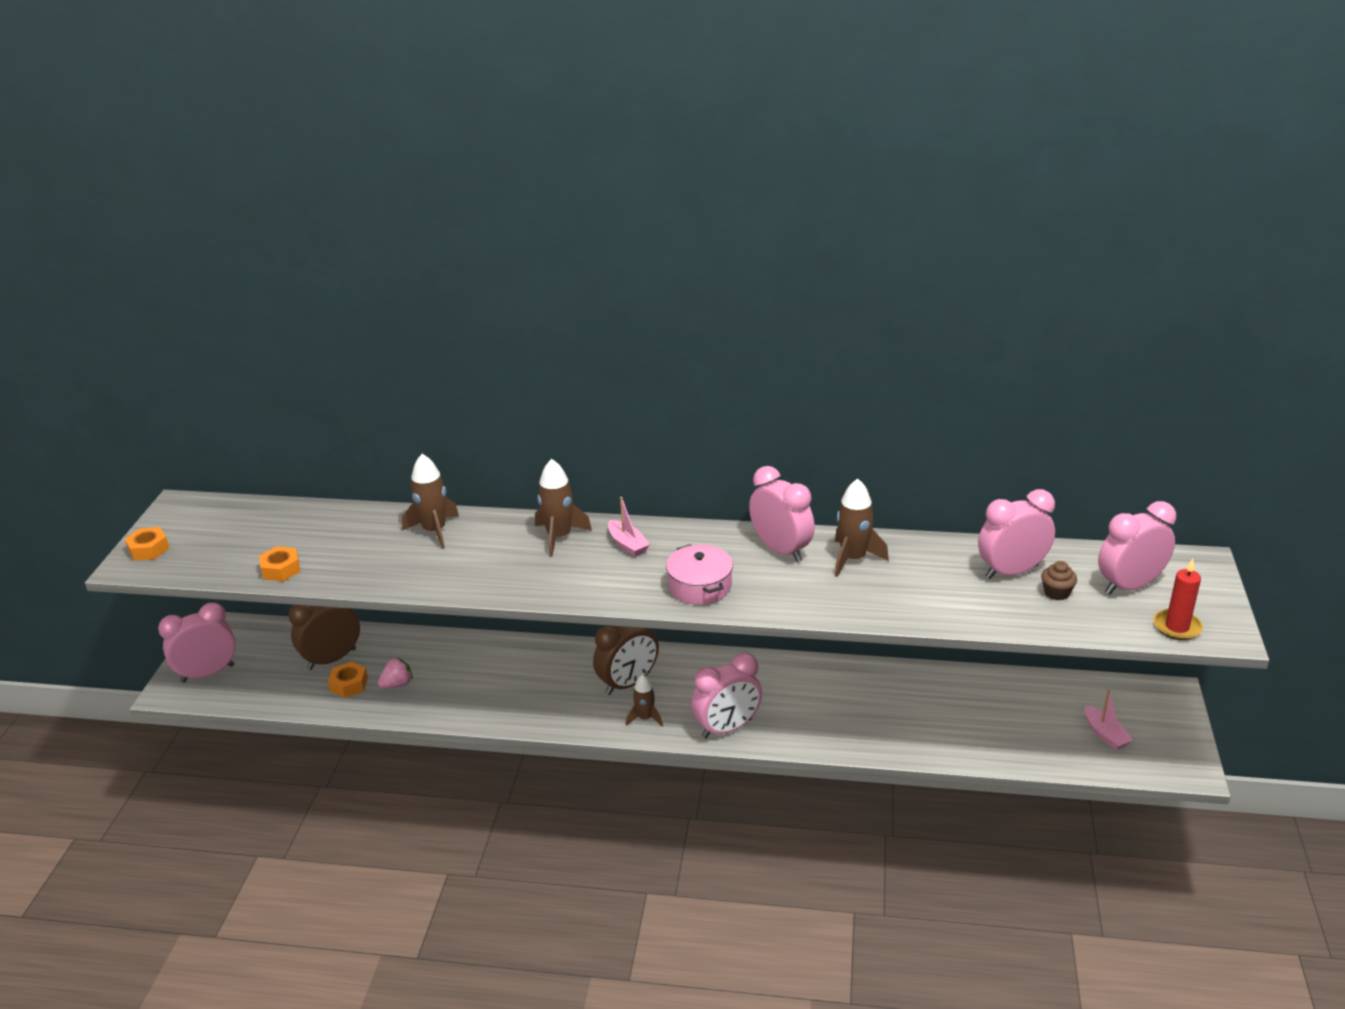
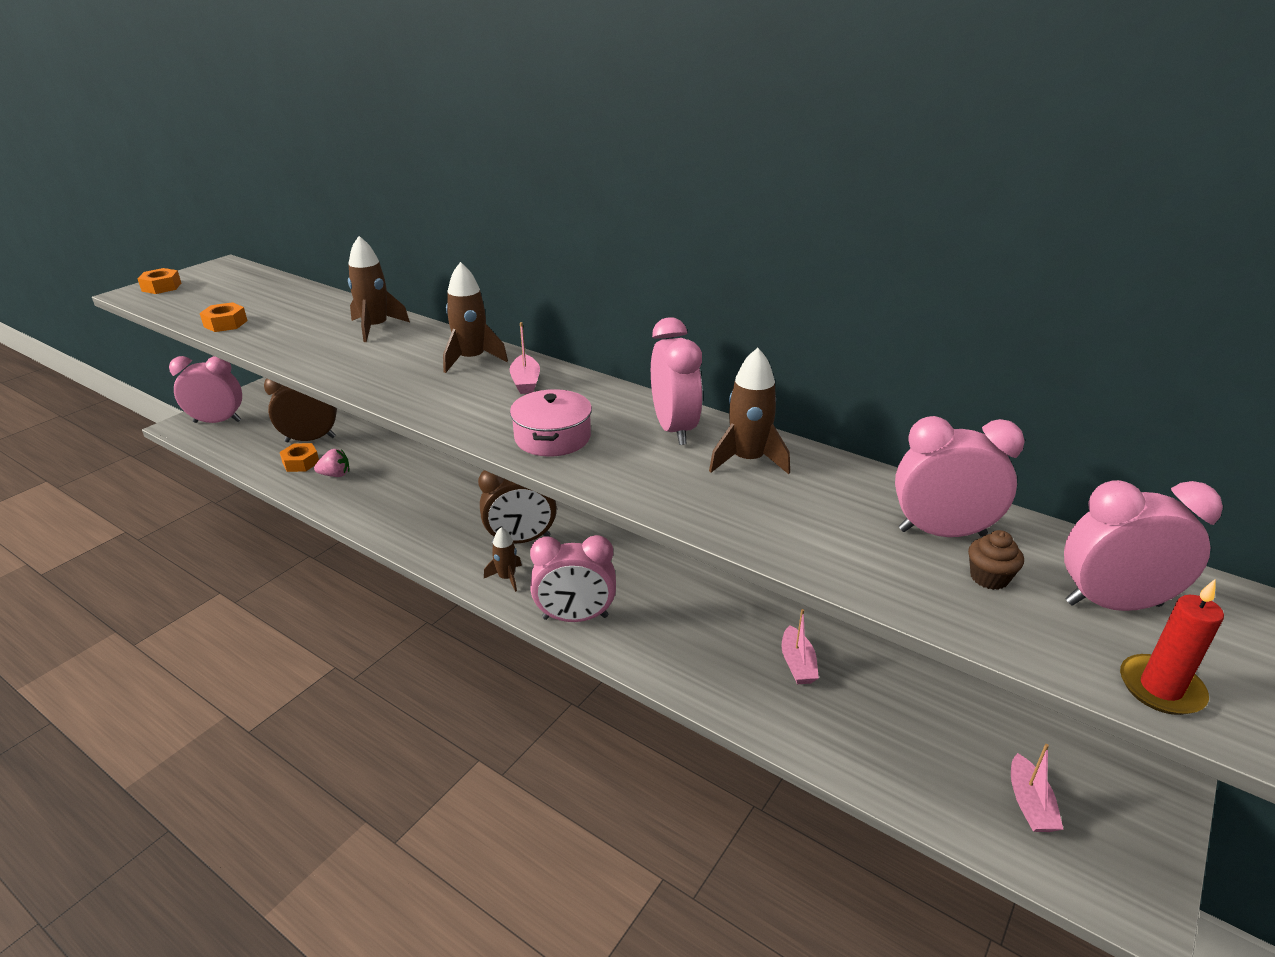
camera: 25 degrees right, 0 degrees up
(911, 701) = (797, 664): none -> pink boat

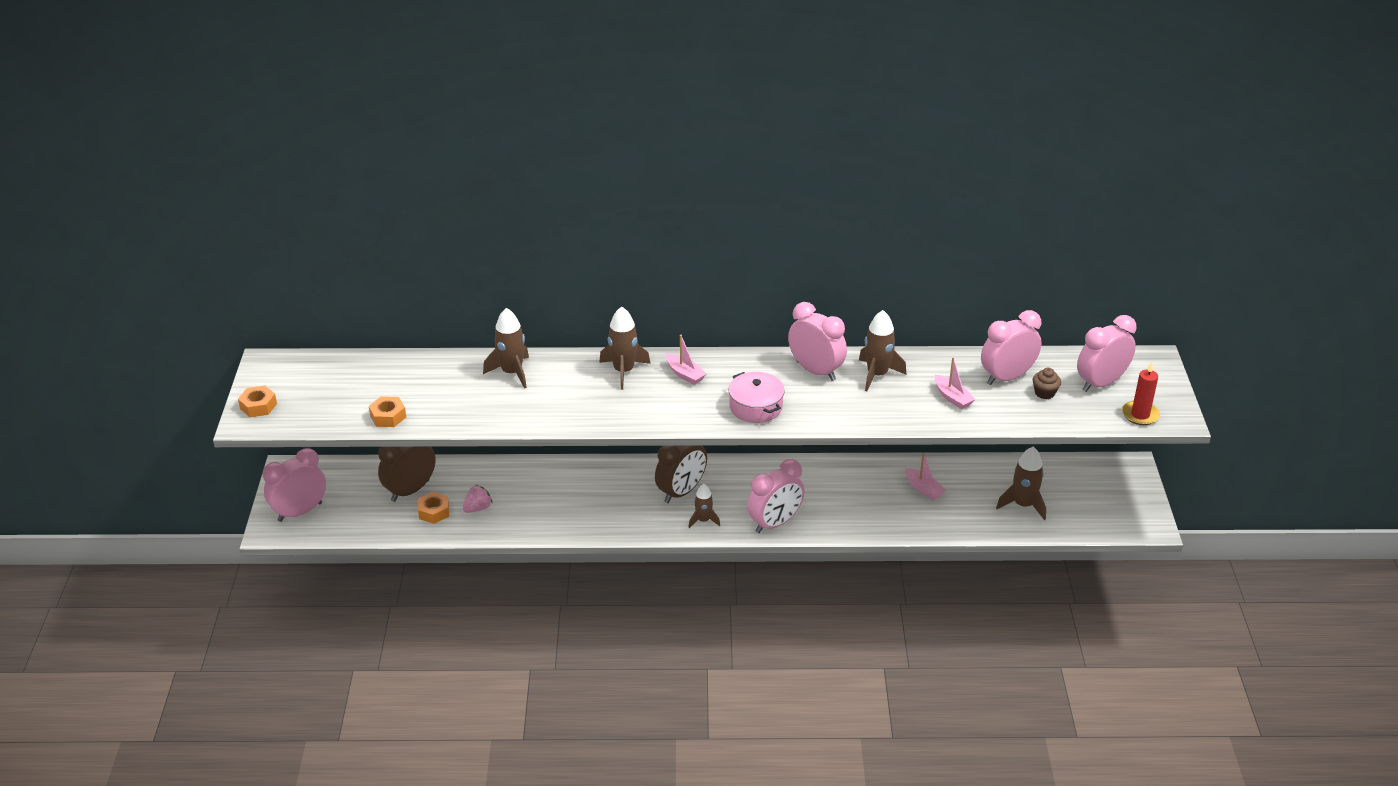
camera: 35 degrees left, 5 degrees up
(926, 756) = (1023, 505): none -> brown rocket
(1029, 804) = (1082, 504): pink boat -> pink boat (952, 397)

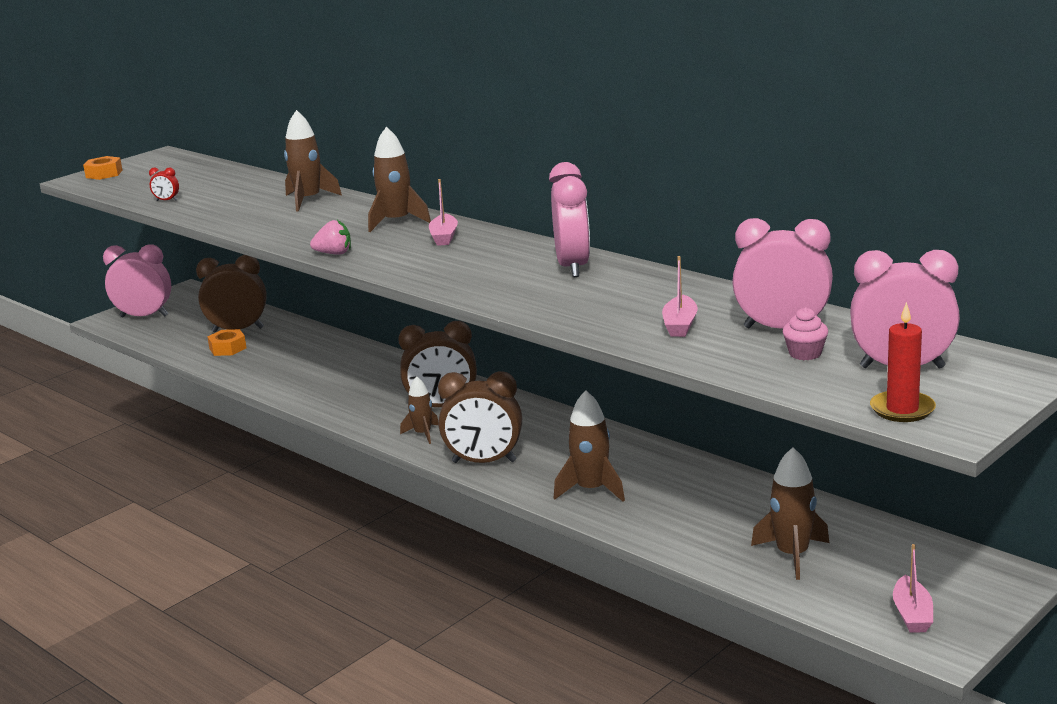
camera: 45 degrees right, 15 degrees down
(388, 416) = (166, 200): orange nut -> red clock
(478, 508) = (262, 358): pink strawberry -> pink strawberry (334, 253)
(756, 407) = (459, 274): pink pot -> none
(775, 523) = (484, 462): pink clock -> brown clock
(877, 374) = (632, 286): brown rocket -> brown rocket (591, 490)
(923, 489) = (693, 495): pink boat -> pink boat (912, 614)
(1044, 393) = (805, 354): brown cupcake -> pink cupcake

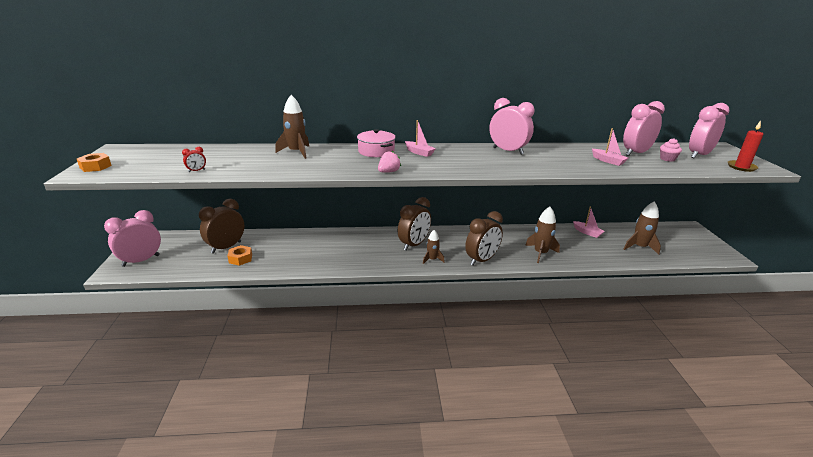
camera: 50 degrees left, 5 degrees up
(397, 222) = (376, 151): brown rocket -> pink pot
(912, 614) = (702, 250): pink boat -> pink boat (587, 232)

